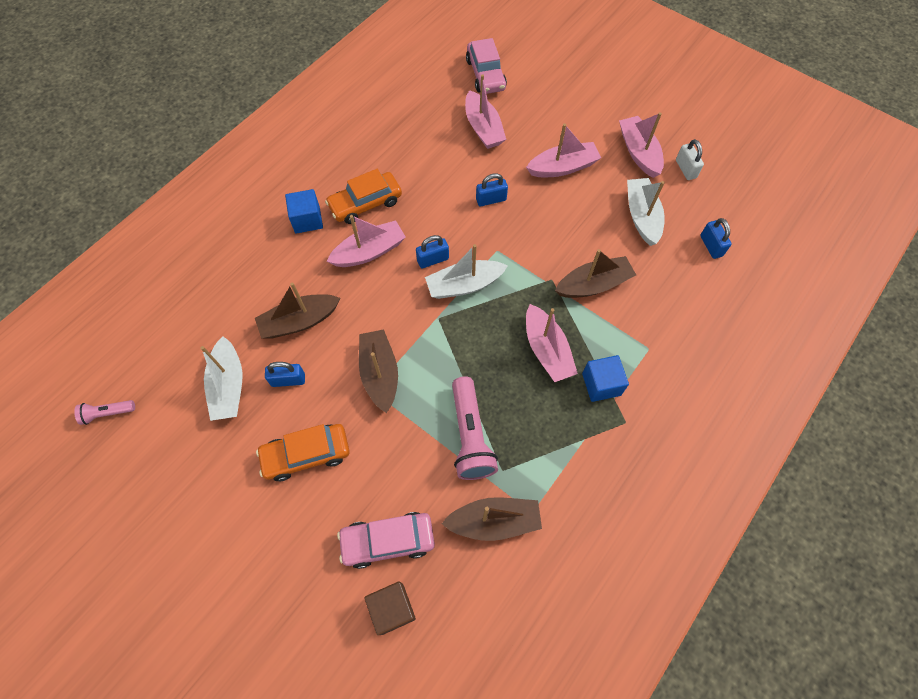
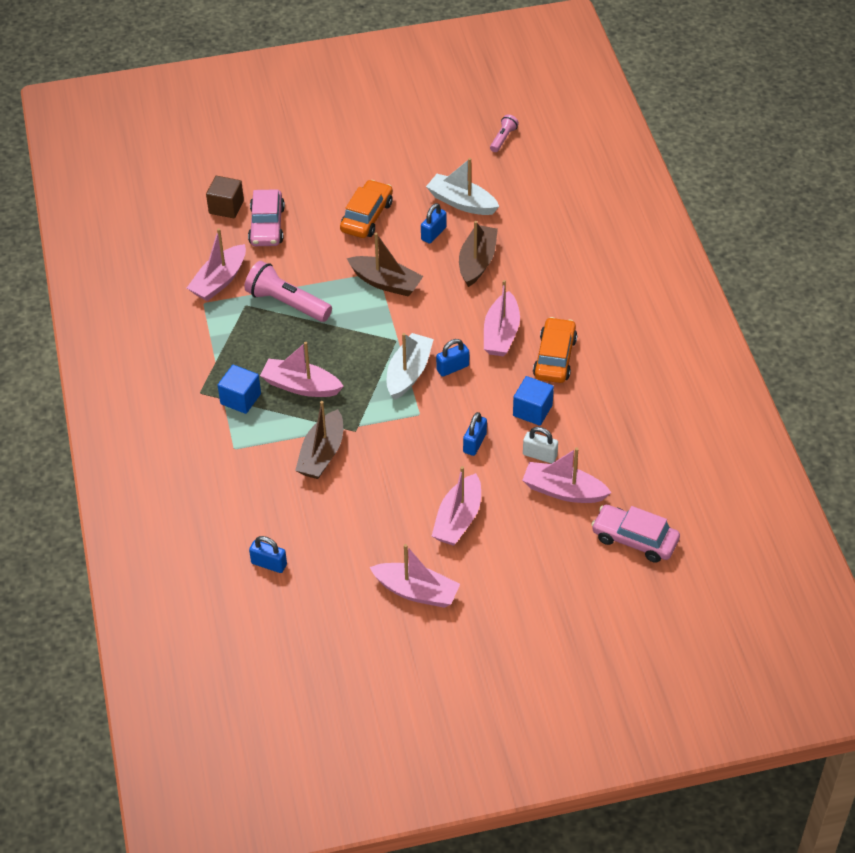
camera: 130 degrees right, 15 degrees down
(307, 220) = (573, 313): blue cube -> blue cube (532, 410)
(388, 541) = (267, 226): pink car -> pink car turned 150 degrees clockwise
(433, 260) = (452, 368): blue padlock -> blue padlock turned 45 degrees clockwise
(494, 521) = (219, 281): brown boat -> pink boat
(642, 216) = (348, 537): white boat -> none
(685, 169) = (361, 614): white padlock -> white padlock (540, 455)

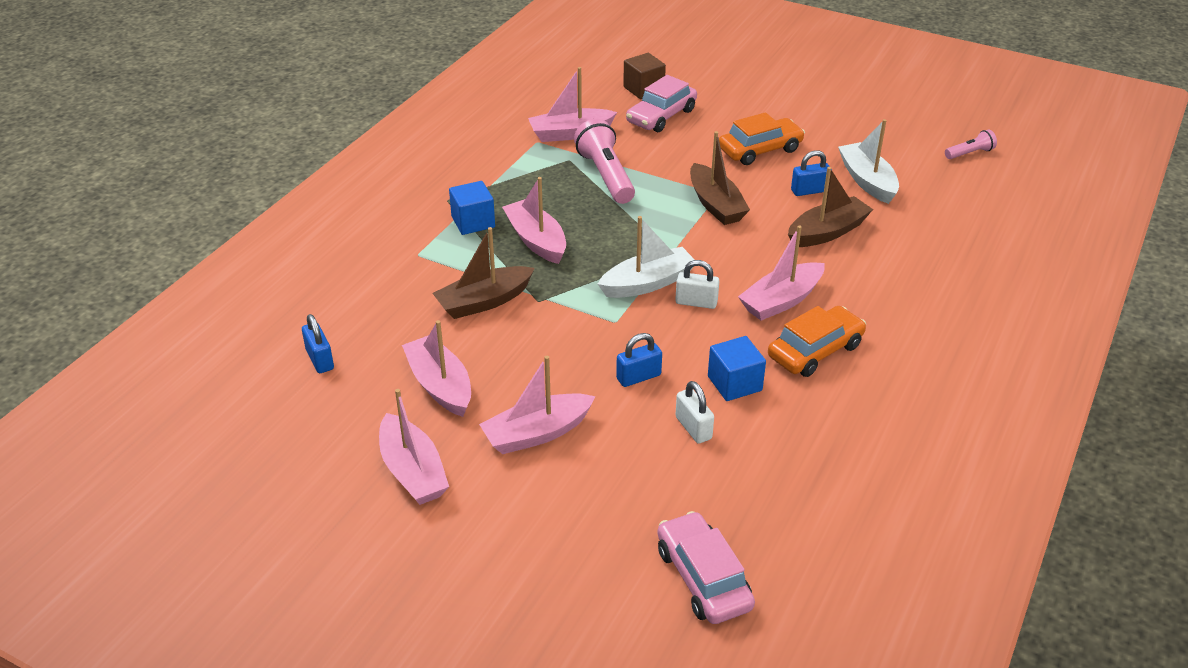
camera: 40 degrees right, 10 degrees down
(452, 368) = (696, 302): blue padlock -> white padlock
(563, 491) = (679, 477): pink boat -> pink boat (440, 385)

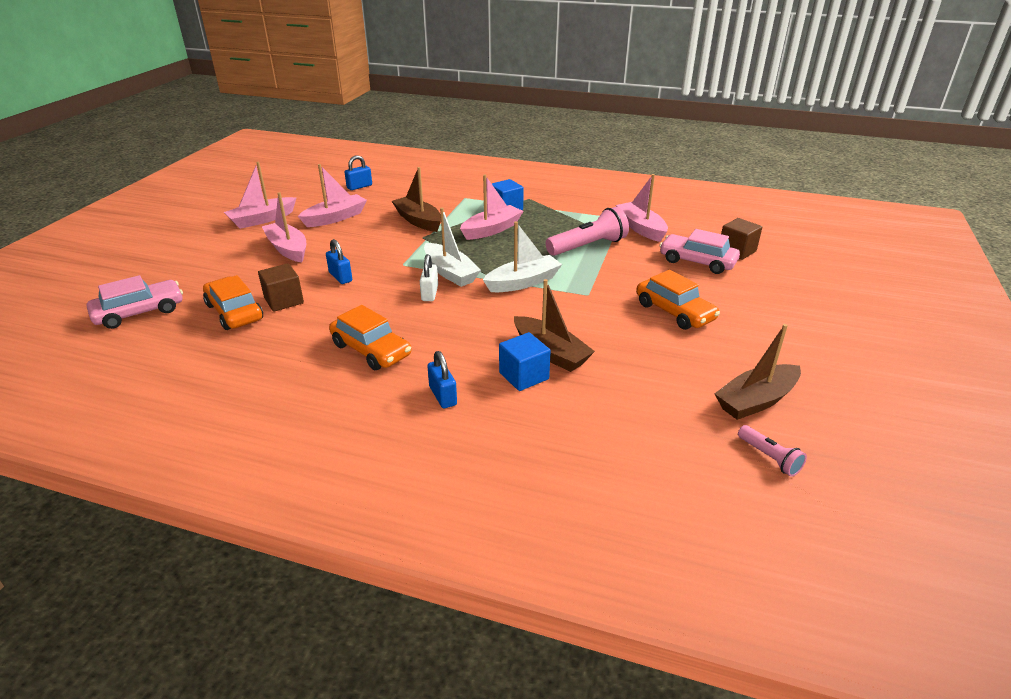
camera: 80 degrees right, 5 degrees down
(693, 428) = (284, 300): white padlock -> brown cube
(715, 204) = (570, 294): brown boat -> brown boat (756, 401)
(716, 474) = (234, 312): none -> orange car
(734, 383) = (331, 314): blue cube -> blue cube (524, 376)
(781, 301) = (438, 331): pink boat -> none
(809, 191) = (617, 341): blue padlock -> blue padlock (443, 396)
(867, 181) = (656, 376): white boat -> white boat (523, 282)

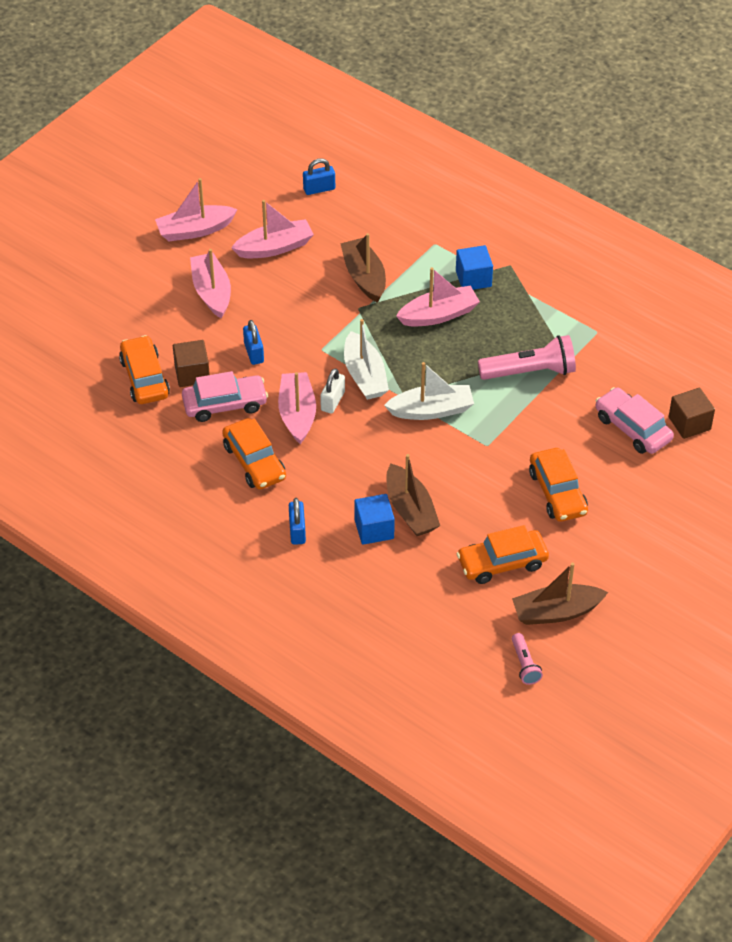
camera: 20 degrees right, 15 degrees up
(139, 312) = (60, 355): pink car -> pink car (225, 404)
(641, 228) = (608, 356): pink boat -> pink boat (297, 414)
(669, 373) = (502, 563): none -> orange car

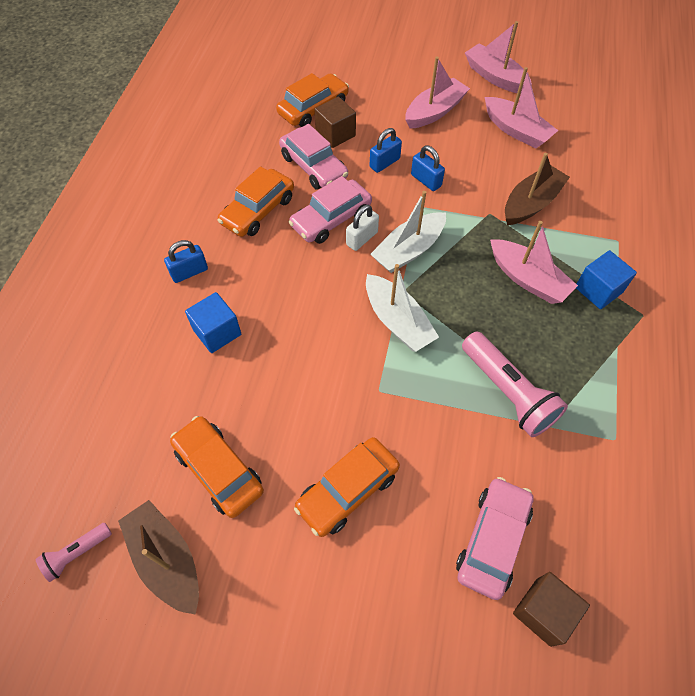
camera: 65 degrees right, 10 degrees up
(297, 414) = (331, 219): pink boat -> pink car
(319, 189) = (610, 133): blue padlock -> blue padlock (426, 180)
(332, 401) = (362, 238): white padlock -> white padlock turned 45 degrees counterclockwise
(410, 510) = (256, 353): brown boat -> none

